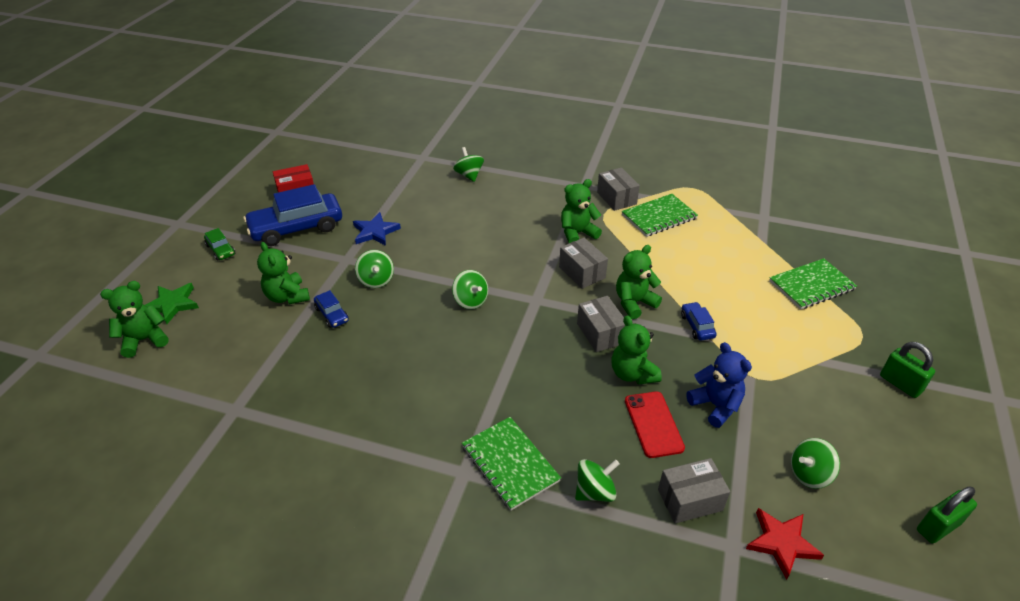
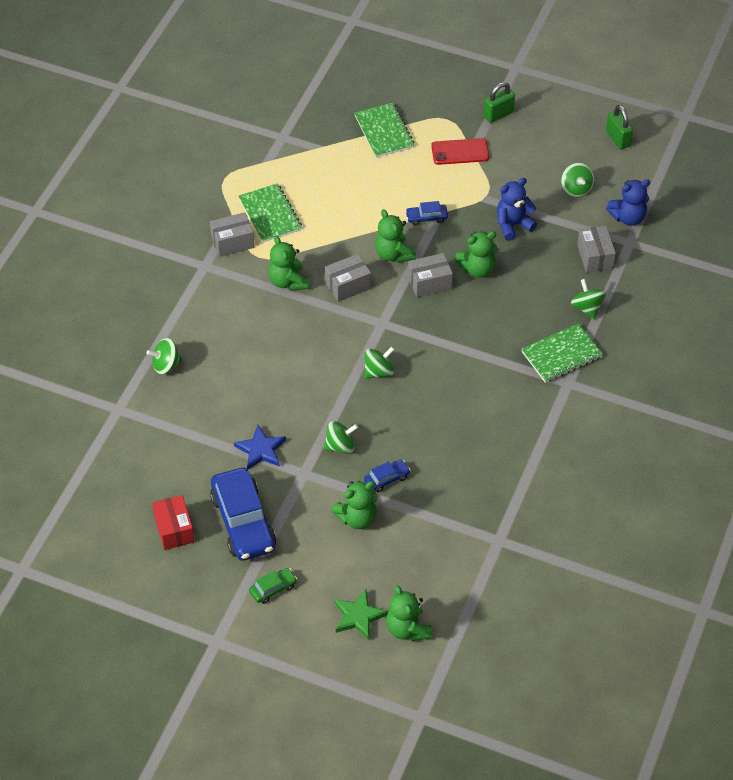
camera: 85 degrees left, 10 degrees up
(653, 424) = (529, 265): red phone -> red phone (460, 152)
(781, 543) = (628, 217): red star -> blue teddy bear

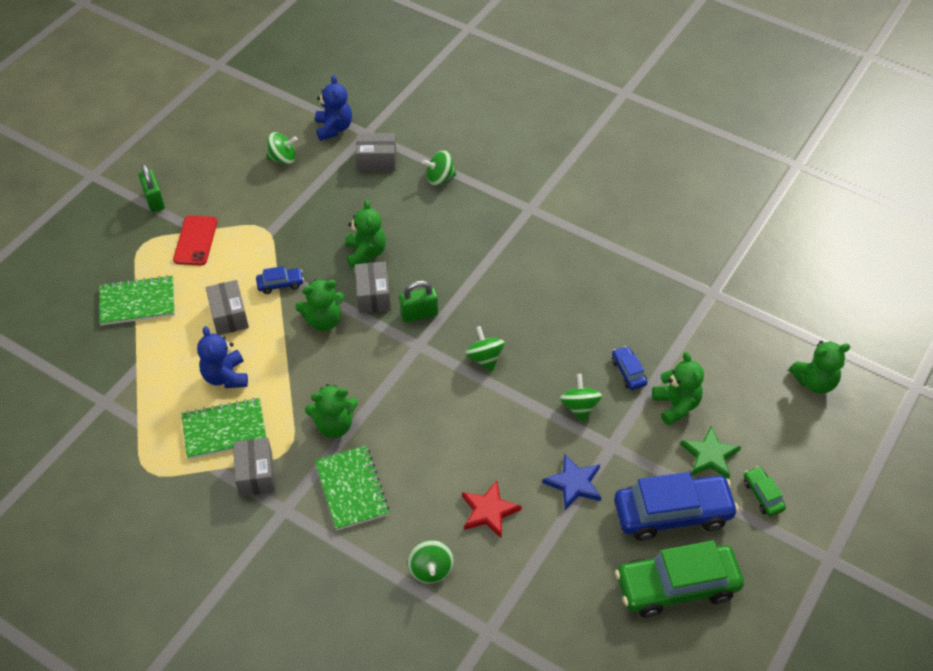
camera: 80 degrees left, 0 degrees up
(174, 529) = (676, 586): red box -> green car
(224, 395) = (489, 511): none -> red star
(348, 285) = (356, 368): grey box -> grey box (229, 316)
(358, 616) = (799, 422): green star -> green star (710, 455)
(426, 218) = (280, 284): blue car -> blue car turned 105 degrees counterclockwise
(513, 225) = (314, 215): blue teddy bear -> blue teddy bear (226, 376)
(561, 354) = (494, 207): green notebook -> green notebook (351, 489)
(618, 139) = (227, 116): green padlock -> green padlock (419, 314)

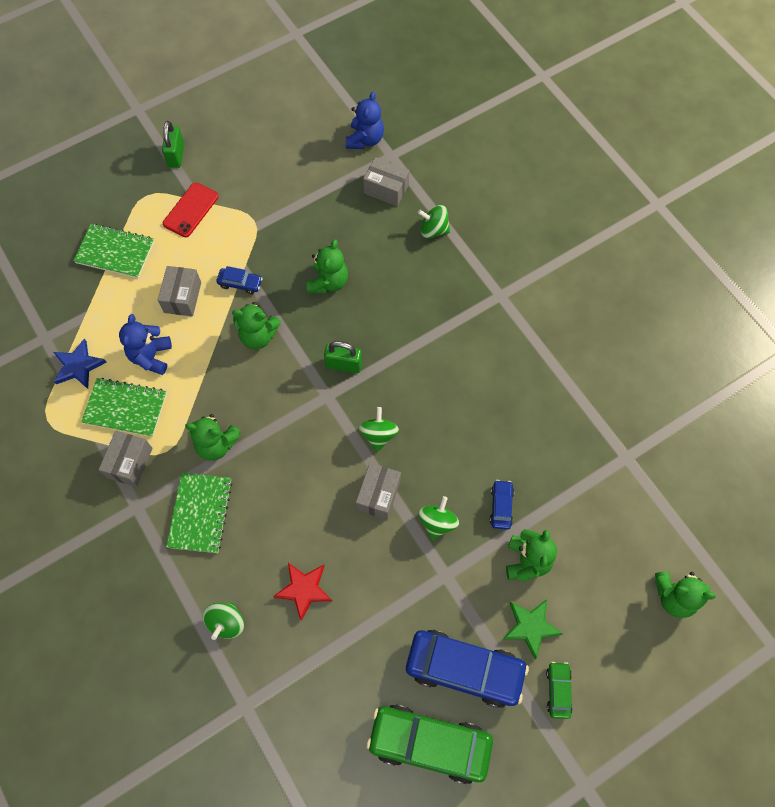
camera: 25 degrees right, 15 degrees up
(283, 159) = (305, 154): green spinning top -> none
(373, 295) = (313, 328): grey box -> grey box (378, 495)
(574, 483) = (392, 597): blue star -> blue star (78, 366)

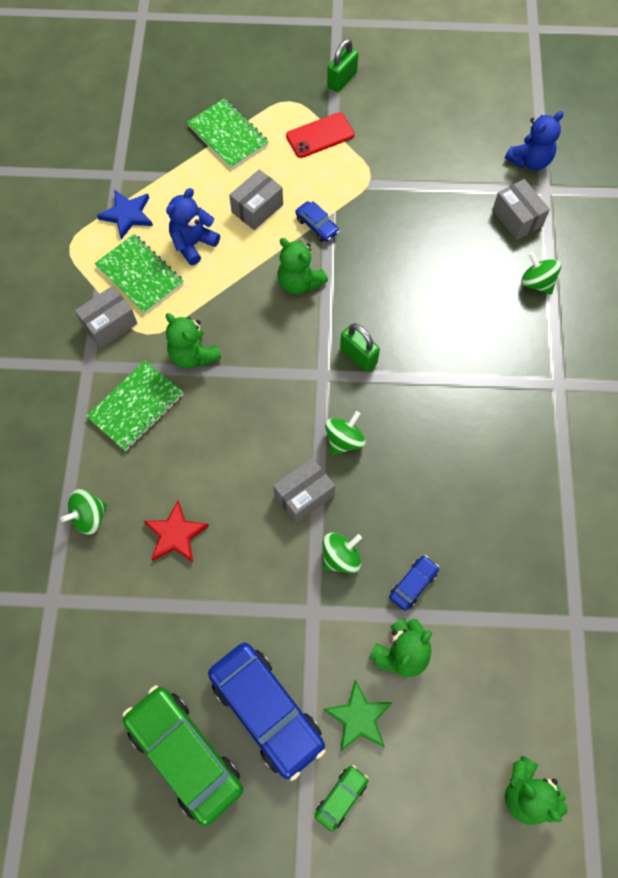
camera: 35 degrees right, 0 degrees up
(328, 282) = (399, 272): green teddy bear -> none

